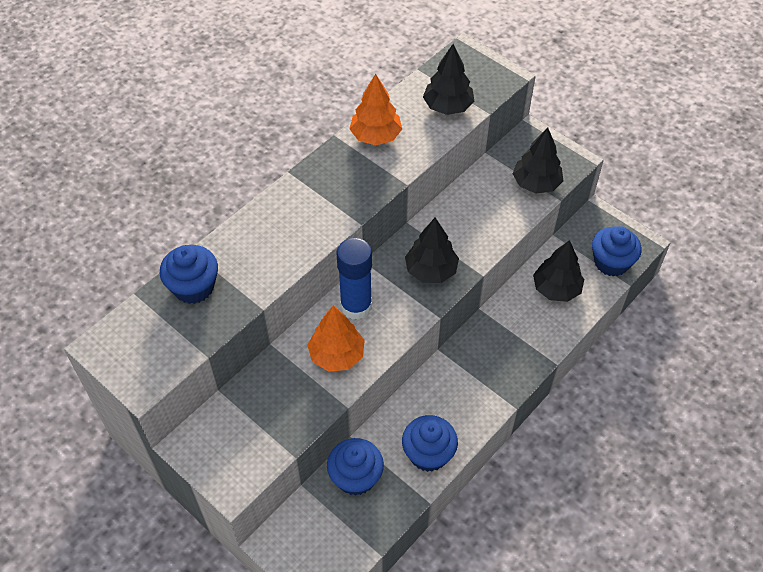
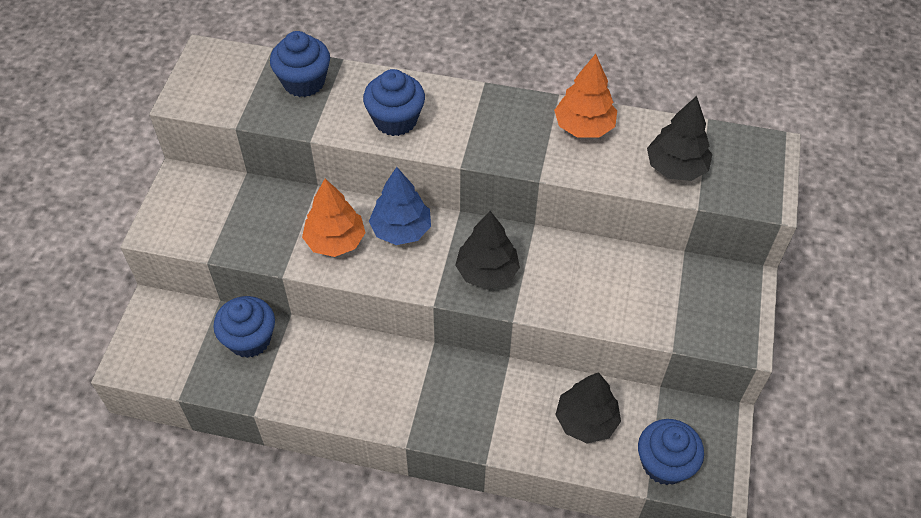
camera: 60 degrees right, 0 degrees up
(356, 306) = (401, 230): blue glue stick -> blue tree
(428, 454) = (307, 389): blue cupcake -> blue cupcake (395, 120)
(536, 183) = (677, 317): black tree -> none

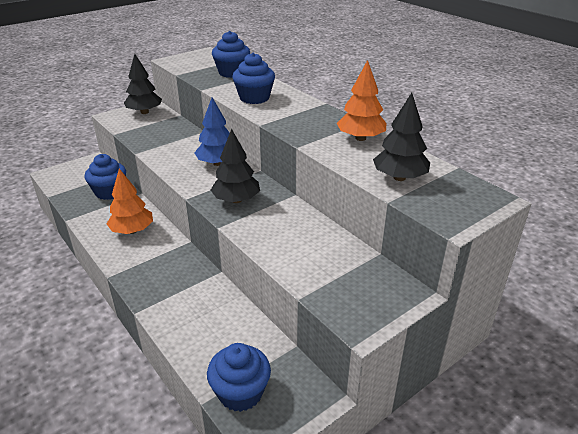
camera: 40 degrees right, 20 degrees down
(335, 241) = (179, 152): orange tree -> orange tree (132, 230)
(586, 421) = (221, 331): black tree -> black tree (144, 112)

